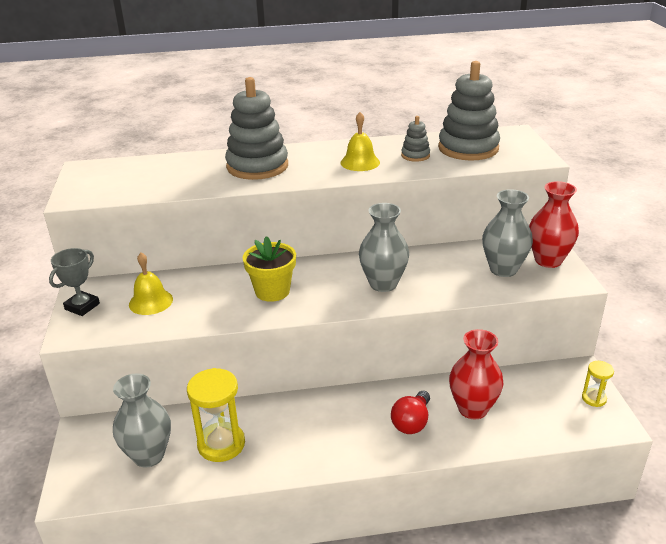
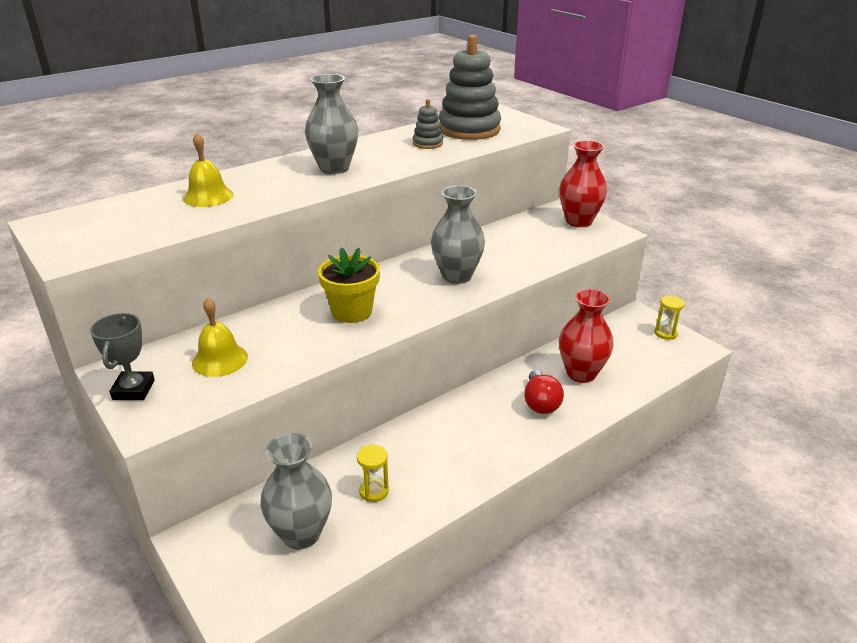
camera: 30 degrees left, 0 degrees up
(221, 444) = (374, 491): yellow hourglass -> yellow hourglass, size x0.53
(257, 166) = (273, 181): grey stacking toy -> none
(360, 162) = (380, 158): yellow bell -> yellow bell (208, 196)
(503, 269) = (550, 237): grey vase -> grey vase (334, 168)

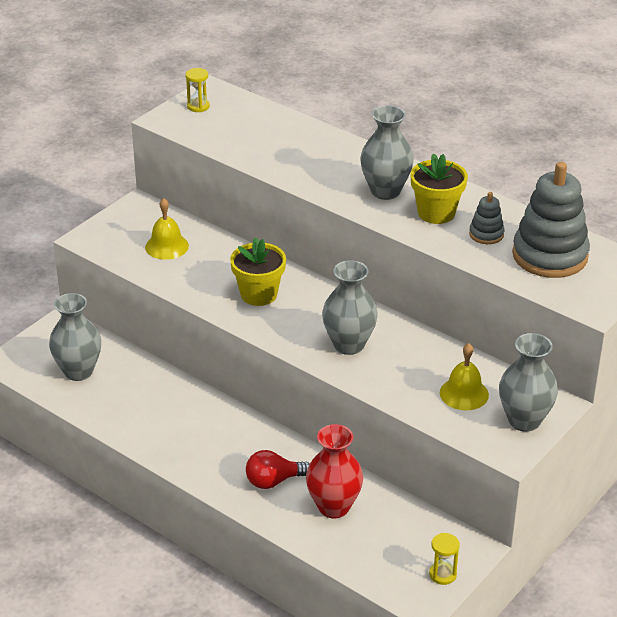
camera: 75 degrees right, 5 degrees up
(133, 390) = (120, 220): grey trophy -> none
(208, 196) = (290, 143): yellow bell -> yellow bell (464, 393)
(374, 491) = (129, 397): yellow hourglass -> yellow hourglass (198, 106)
(384, 155) = (436, 213): none -> yellow flower pot
(579, 221) = (524, 420): red vase -> grey vase

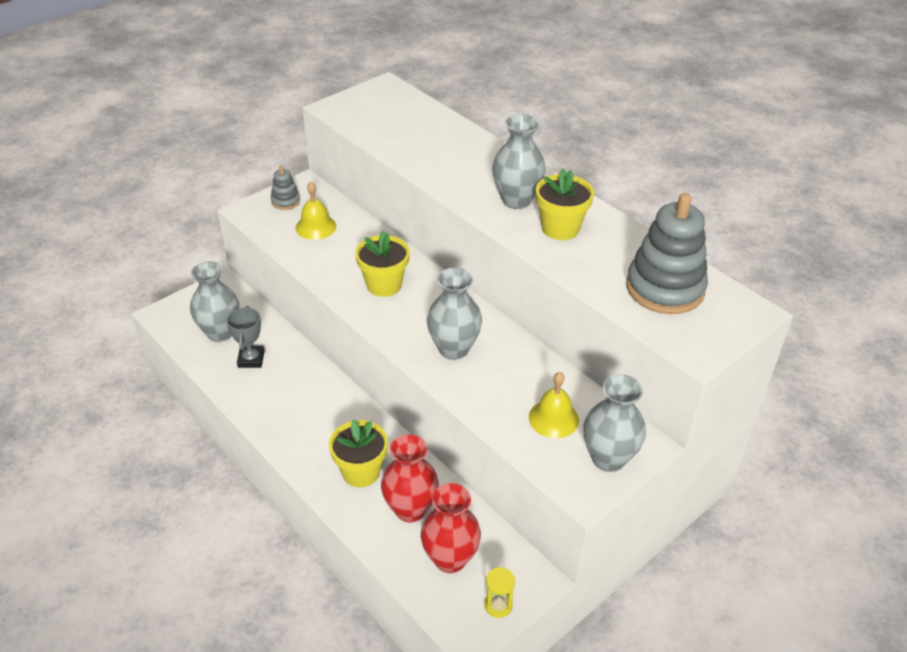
camera: 10 degrees right, 5 degrees up
(122, 393) = (251, 359): none -> grey trophy
(198, 106) = (368, 99): yellow hourglass -> none
(273, 481) = (361, 472): red light bulb -> yellow flower pot
(385, 543) = (450, 559): none -> red vase
(486, 234) = (605, 257): grey stacking toy -> grey stacking toy (285, 201)

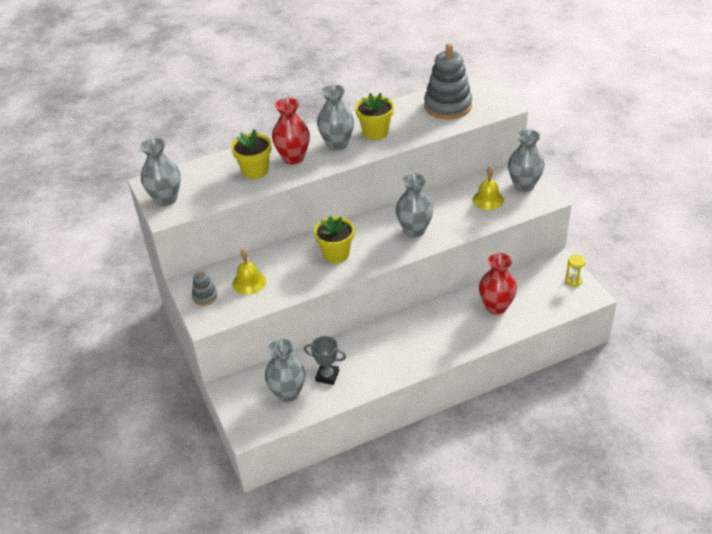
camera: 70 degrees left, 0 degrees up
(361, 101) = (166, 199): none -> grey vase
(361, 472) = (459, 326): yellow flower pot -> yellow flower pot (255, 170)
(450, 559) = (537, 295): red vase -> red vase (293, 158)

